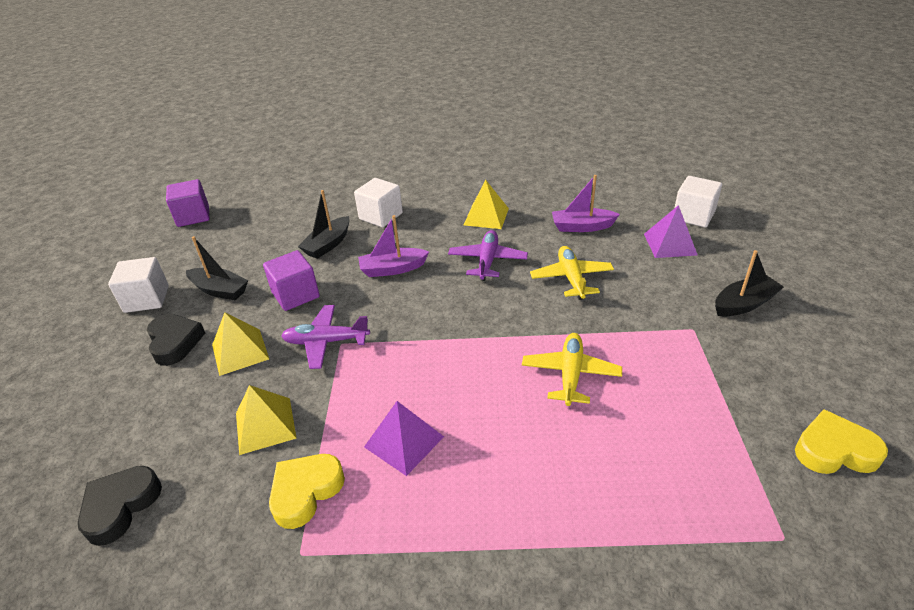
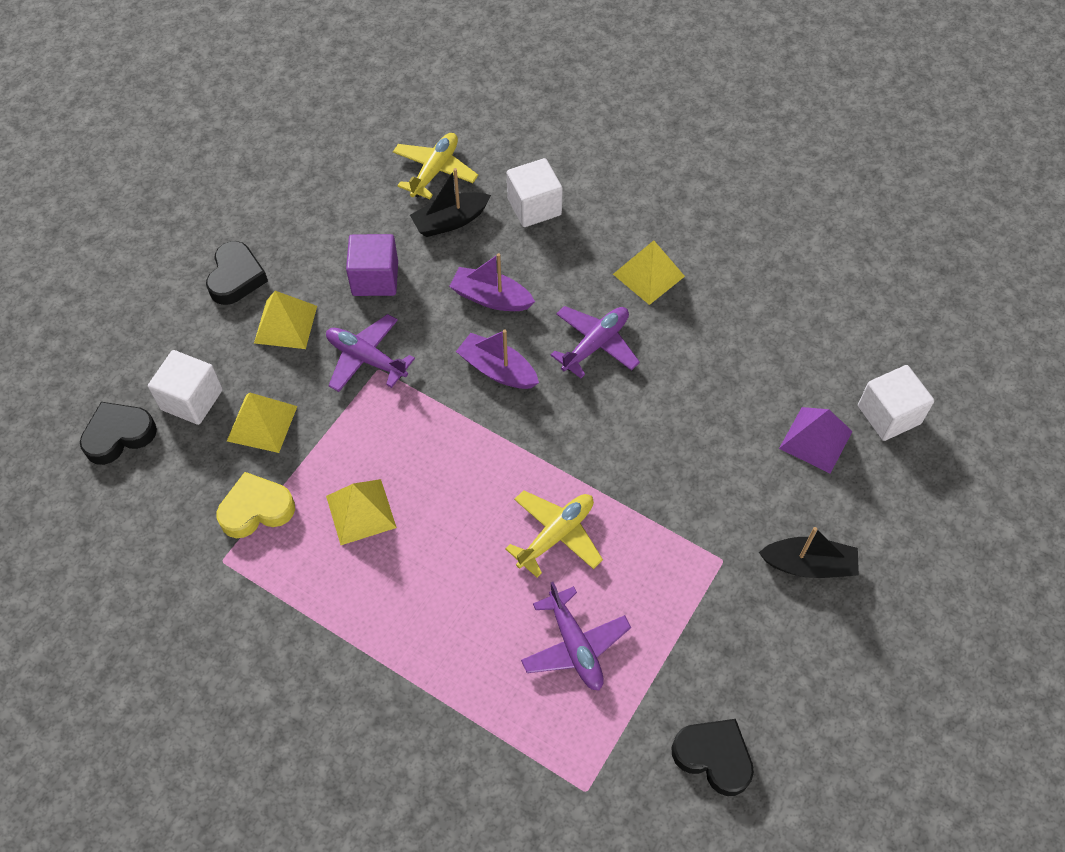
camera: 30 degrees right, 20 degrees up
(147, 299) = (238, 201): white cube -> white cube (191, 399)
(193, 216) = (340, 93): purple cube -> none
(220, 290) = (309, 229): black boat -> none
(404, 441) = (360, 511): purple pyramid -> yellow pyramid
(571, 278) = (662, 422): yellow plane -> yellow plane (435, 171)
(582, 227) = (741, 355): purple boat -> purple boat (497, 370)
(659, 437) = (575, 645): none -> purple plane
(834, 450) = (713, 757): yellow heart -> black heart

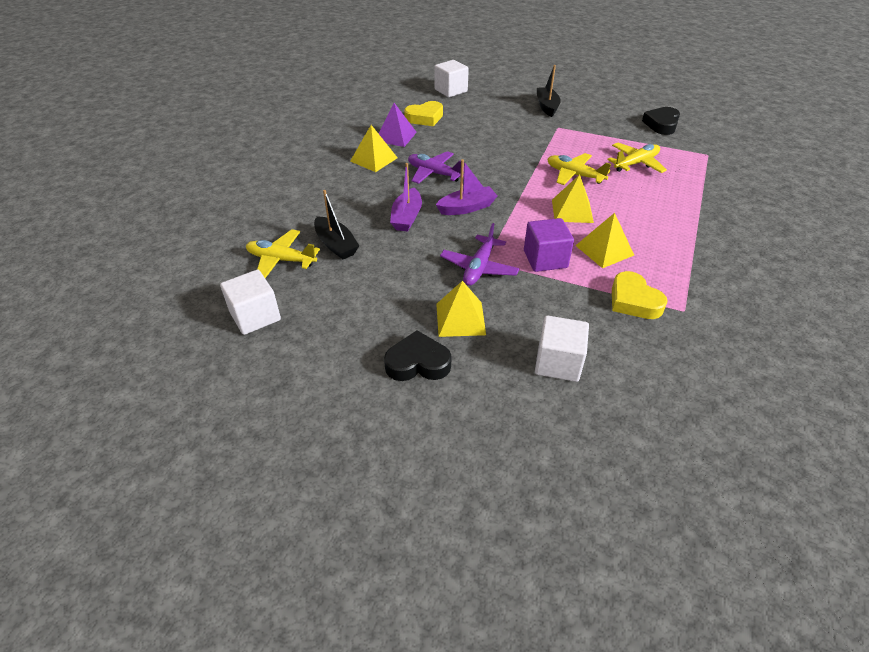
camera: 100 degrees left, 15 degrees down
(119, 435) = (617, 406): black heart -> none
(262, 423) = (560, 313): yellow pyramid -> yellow pyramid (572, 211)
(375, 278) = (401, 275): purple cube -> purple cube (545, 259)
(497, 370) = (467, 208): purple boat -> purple boat turned 135 degrees counterclockwise
(534, 207) = (318, 208): white cube -> white cube (255, 316)
(575, 645) = (636, 163): purple plane -> yellow plane
(778, 358) = (425, 118): none -> yellow heart
(815, 439) = (473, 107): purple pyramid -> purple pyramid (395, 136)

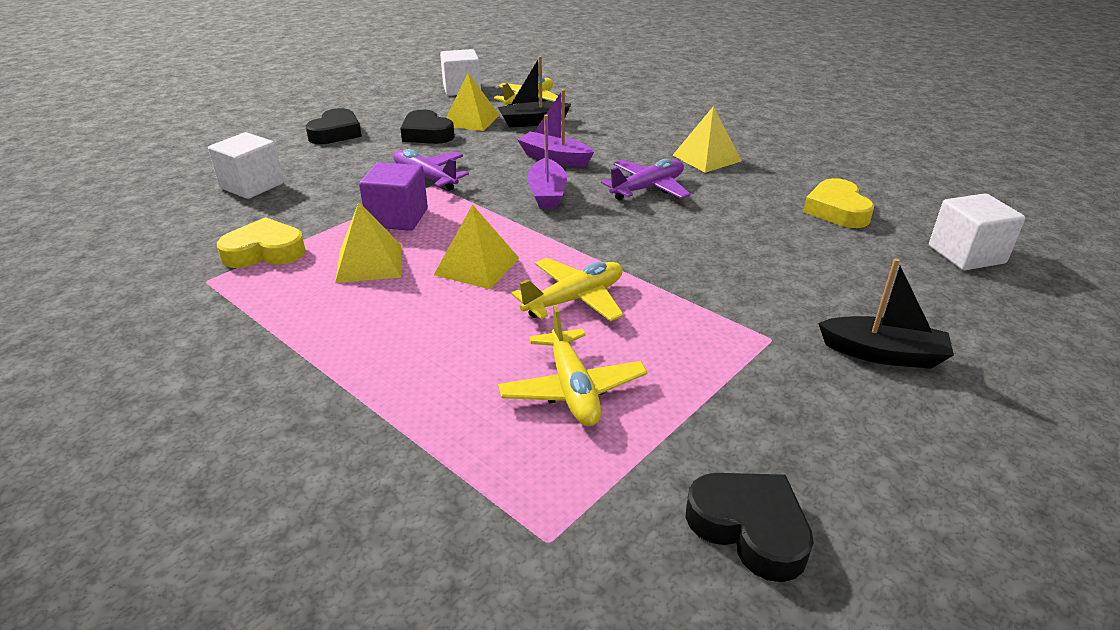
camera: 110 degrees right, 10 degrees down
(391, 298) = (427, 134): none -> black heart
(395, 136) = (772, 179): purple pyramid -> none
(460, 319) = (363, 156): yellow pyramid -> yellow pyramid (471, 120)

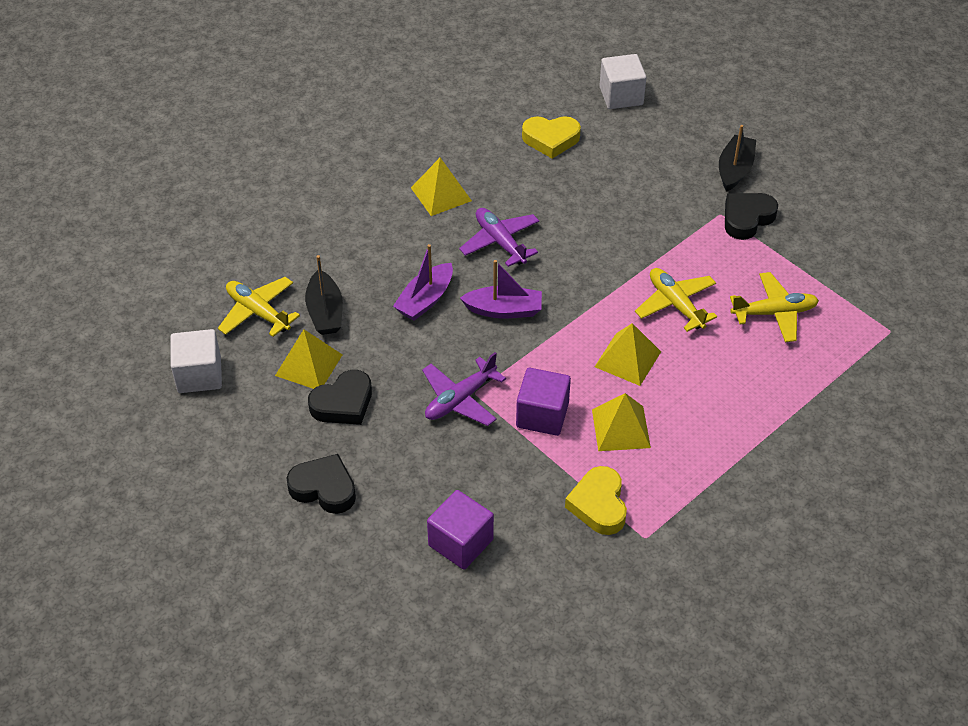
camera: 85 degrees left, 15 degrees up
(252, 186) = (460, 542): white cube -> purple cube
(749, 528) = (874, 256): black heart -> black heart (747, 218)

